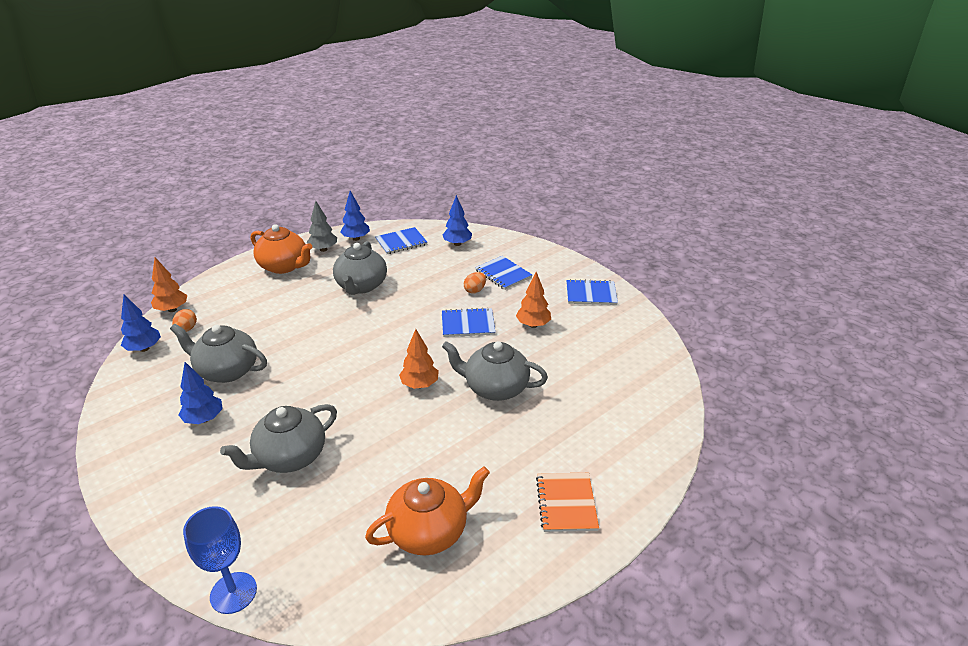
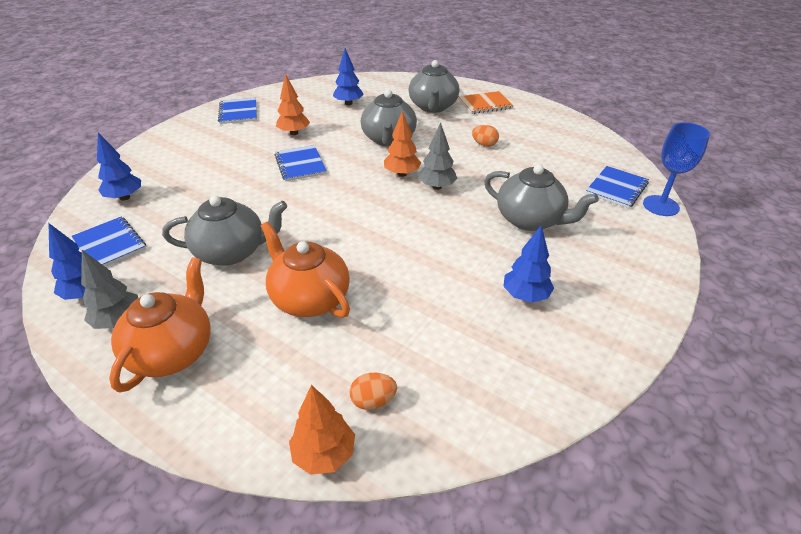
camera: 105 degrees left, 5 degrees up
(144, 348) = (437, 433): blue tree -> blue tree (348, 103)
(227, 370) = (442, 312): grey teapot -> grey teapot (433, 107)
(384, 404) = (437, 187): none -> grey tree
(429, 531) = (544, 143): orange teapot -> orange teapot (309, 298)
(475, 290) = (236, 170): orange egg -> orange egg (484, 145)
(503, 274) = (202, 158): blue notebook -> blue notebook (616, 188)

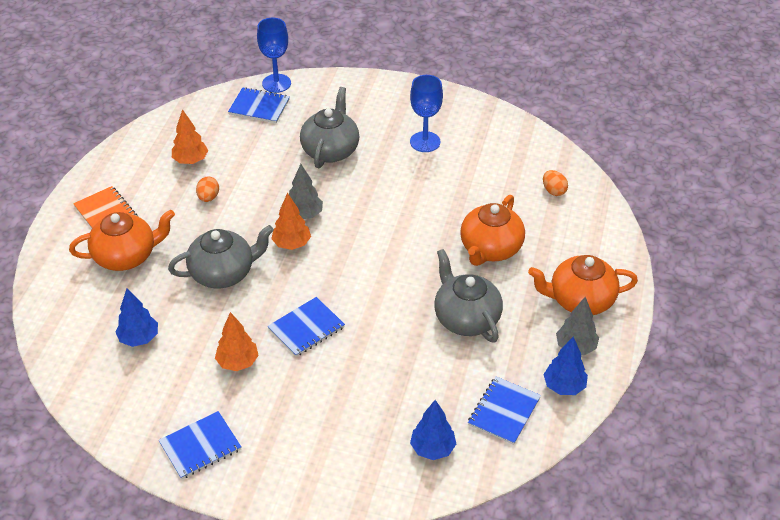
camera: 110 degrees left, 5 degrees up
(324, 454) = (599, 200): orange tree -> orange tree (191, 161)
(433, 107) = (126, 256): grey teapot -> orange teapot
(525, 296) = (425, 142): blue tree -> blue goblet

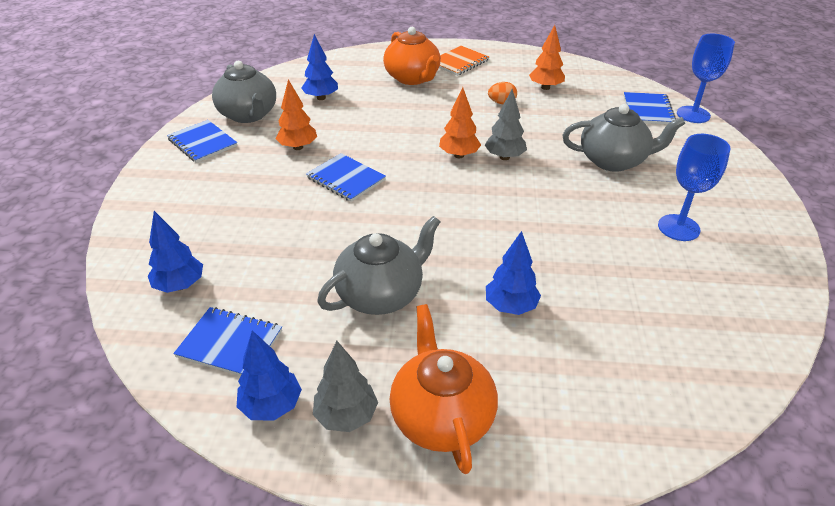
camera: 80 degrees right, 5 degrees down
(223, 273) = (407, 124): grey teapot -> grey teapot (249, 115)
(490, 249) = (510, 306): orange teapot -> blue tree
(553, 191) = (664, 368): orange egg -> none

